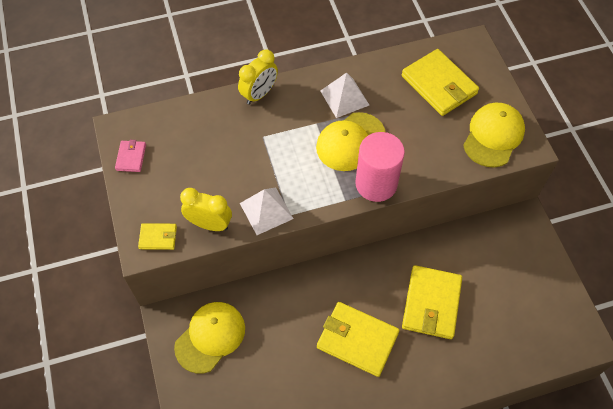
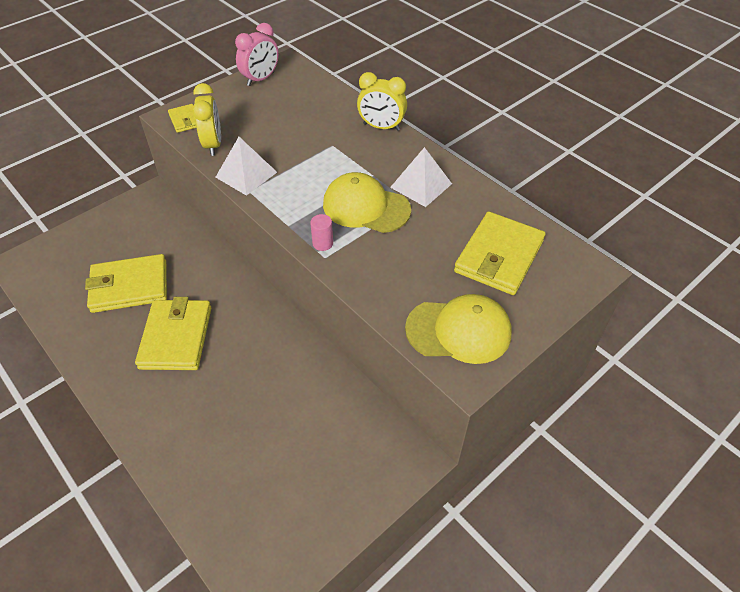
camera: 65 degrees right, 10 degrees down
(131, 157) = (261, 79): pink wallet -> pink clock
(210, 337) = (142, 228): yellow cap -> none
(376, 184) = (322, 243): pink cylinder -> pink cylinder, size x0.41
(431, 303) = (246, 391): yellow wallet -> yellow wallet (129, 286)

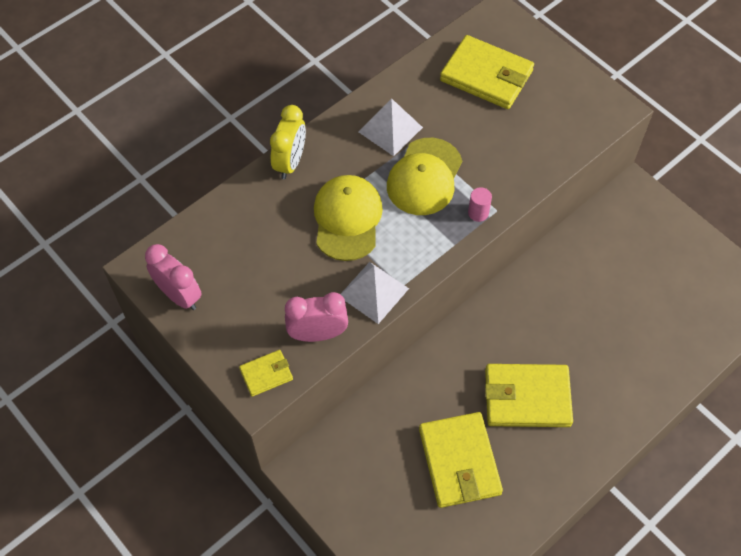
camera: 90 degrees left, 10 degrees up
(213, 144) = (318, 334): yellow clock -> pink clock
(459, 331) = (574, 111): yellow cap -> yellow cap (347, 219)

